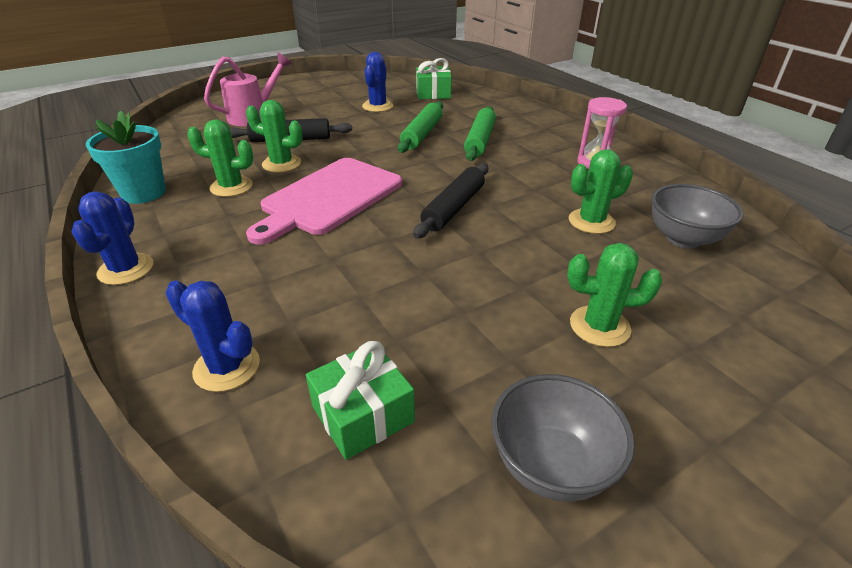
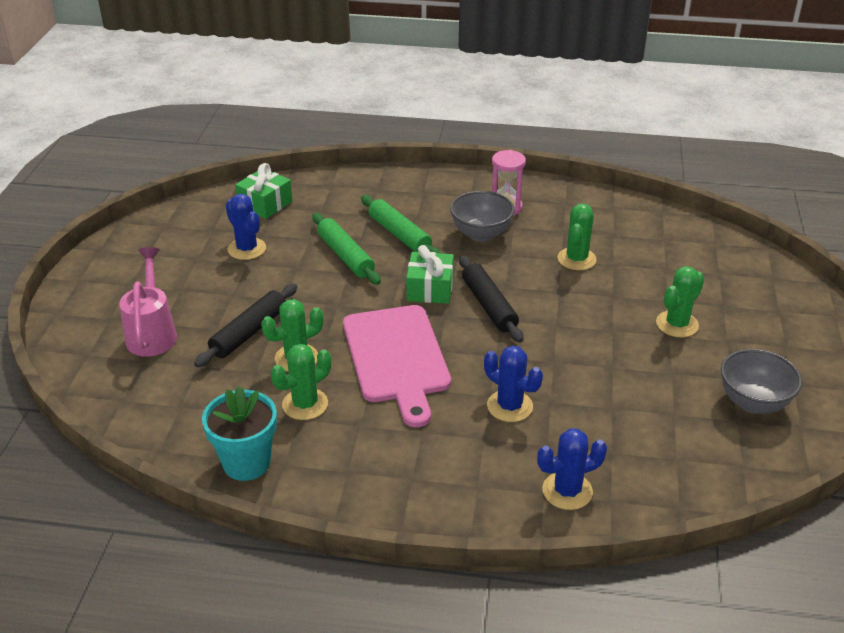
camera: 50 degrees left, 0 degrees up
(126, 269) = (384, 508): blue cactus -> blue cactus (509, 406)
(363, 414) = (662, 450): green gift -> green gift (430, 289)
(683, 239) = (634, 239): grey bowl -> grey bowl (481, 234)

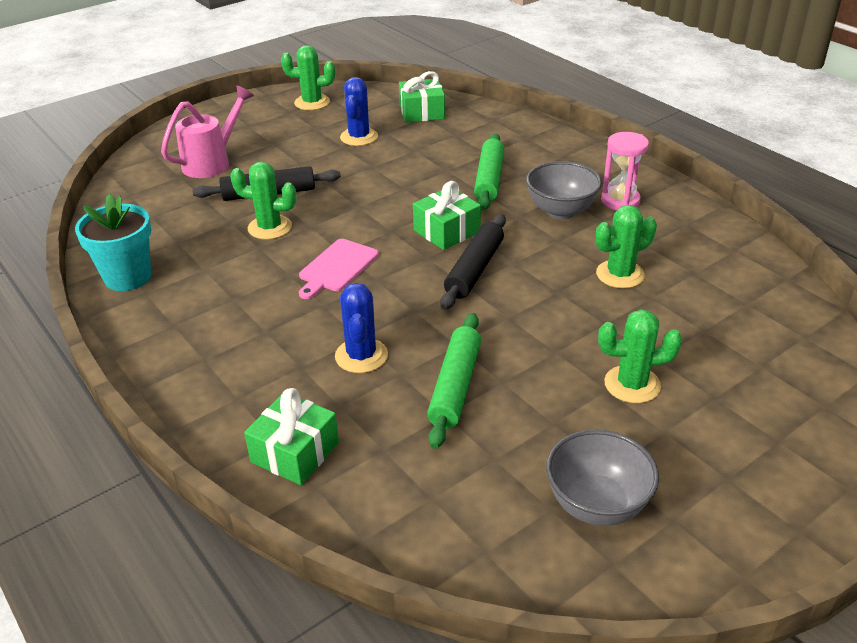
camera: 45 degrees right, 0 degrees up
(305, 404) = (223, 262): green cactus -> green cactus (312, 102)
(345, 256) = (421, 175): green rolling pin -> green rolling pin (455, 386)
(396, 358) = (336, 267): pink cutting board -> pink cutting board, size x0.54
(567, 491) = (295, 452): blue cactus -> green gift

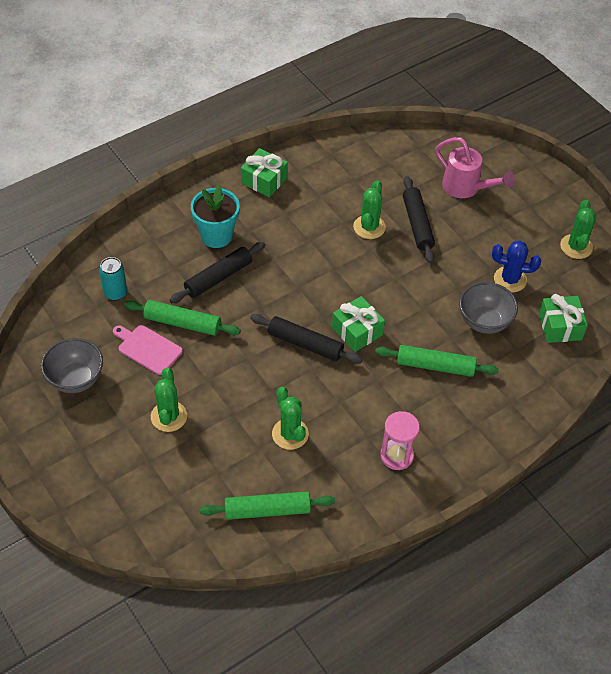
camera: 90 degrees right, 15 degrees up
(128, 277) = (315, 159): turquoise flower pot -> turquoise flower pot (216, 236)
(295, 452) = (142, 248): green gift -> green gift (264, 180)
(336, 267) = (315, 265): pink cutting board -> pink cutting board (148, 348)
(361, 356) = (218, 278): blue cactus -> black rolling pin
(399, 476) = (115, 293): none -> turquoise can
(561, 211) = (382, 410): grey bowl -> grey bowl (484, 322)
(738, 285) = (267, 510): none -> green rolling pin

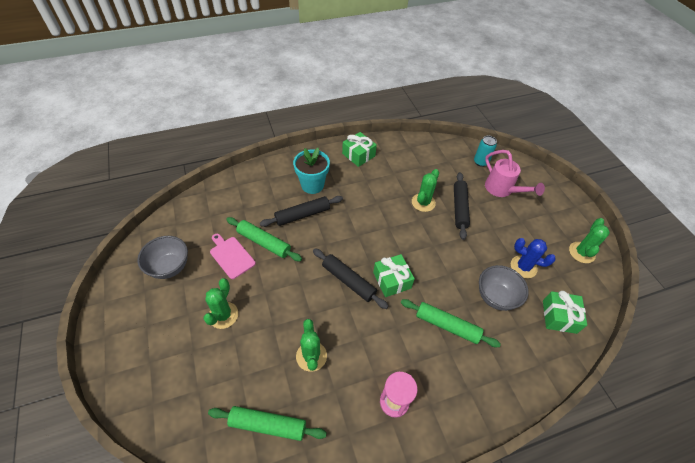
camera: 15 degrees right, 0 degrees up
(115, 293) = (226, 209): turquoise can -> turquoise can (480, 162)

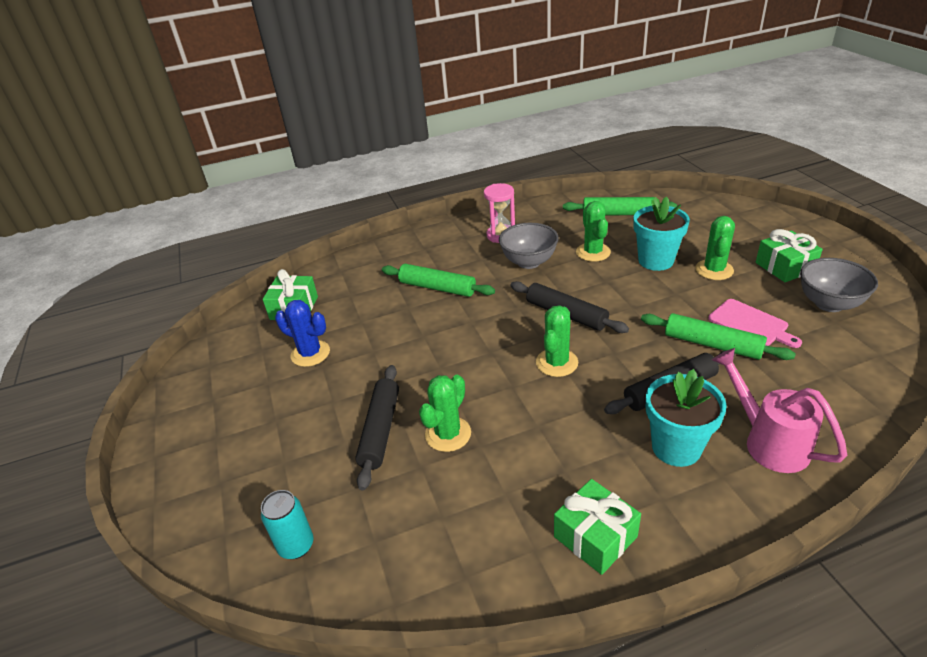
camera: 175 degrees left, 15 degrees down
(263, 335) = (656, 261): none -> turquoise flower pot
(392, 280) = (505, 321): green gift -> green gift (785, 267)
(495, 297) = (366, 318): grey bowl -> grey bowl (529, 262)
(502, 190) = (280, 476): pink watering can -> pink watering can (767, 441)
(581, 252) = (207, 380): green cactus -> green cactus (557, 363)

